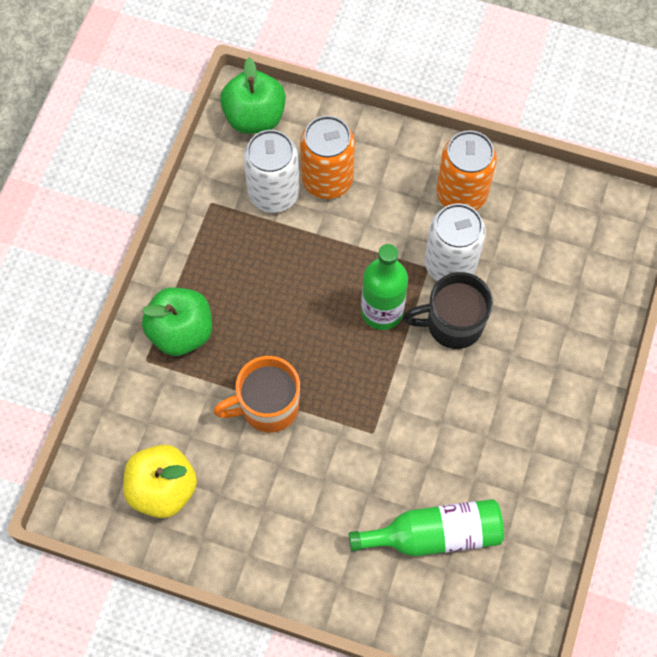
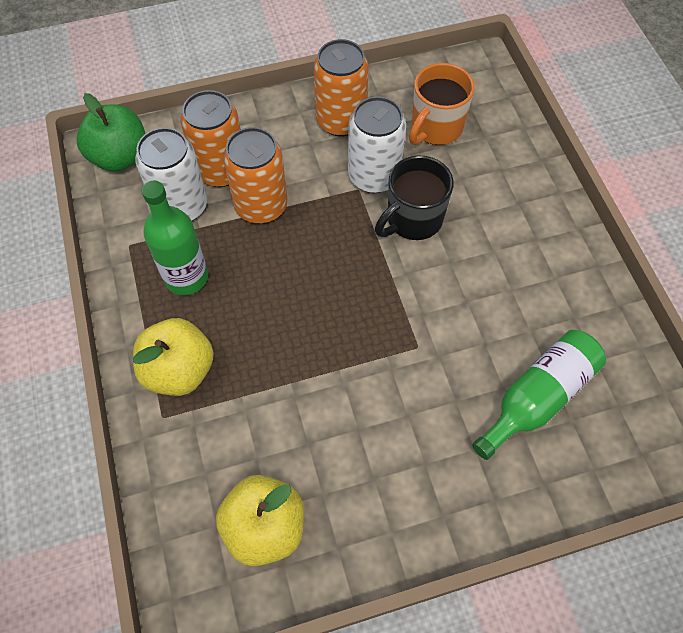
camera: 35 degrees left, 5 degrees down
(181, 332) = (179, 370): green apple -> yellow apple
(267, 407) = (308, 385): orange mug -> orange mug (435, 128)
(337, 233) = (261, 206): none -> orange can
(382, 311) = (347, 244): green bottle -> green bottle (186, 277)

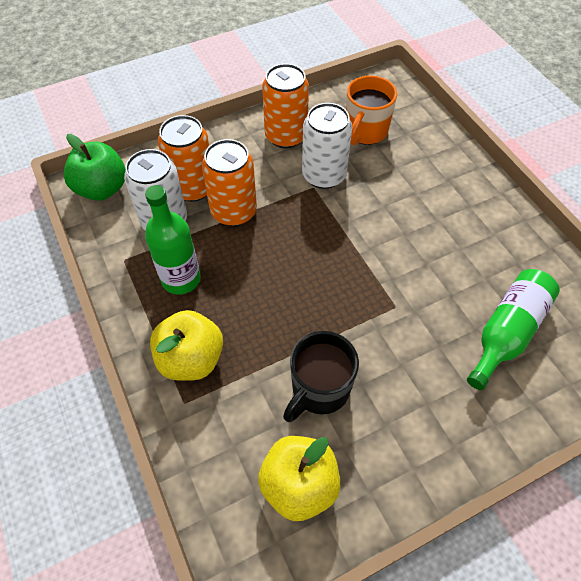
camera: 10 degrees left, 5 degrees down
(413, 220) = (365, 205): black mug -> black mug (319, 390)

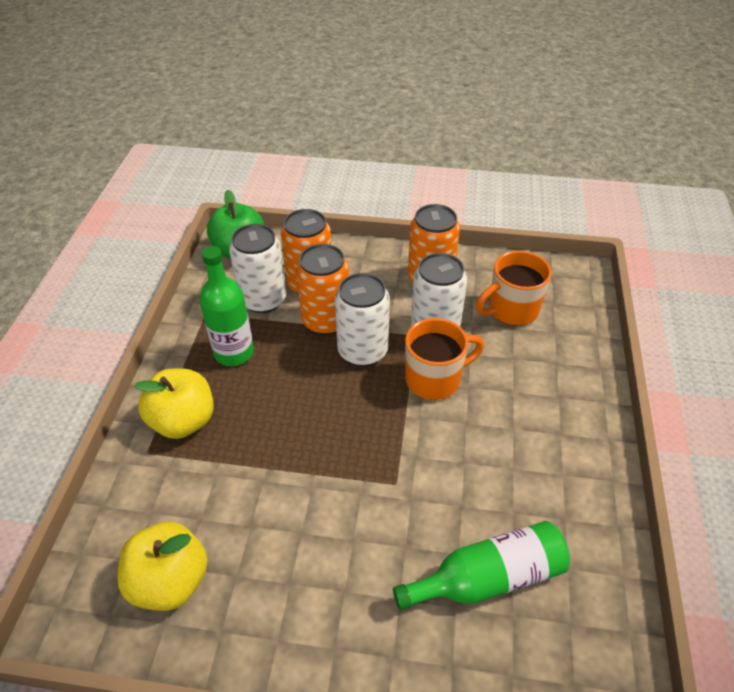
camera: 35 degrees right, 10 degrees down
(284, 220) = (362, 351): none -> white can
(319, 390) = (260, 512): black mug -> none
(356, 213) = (434, 379): none -> orange mug

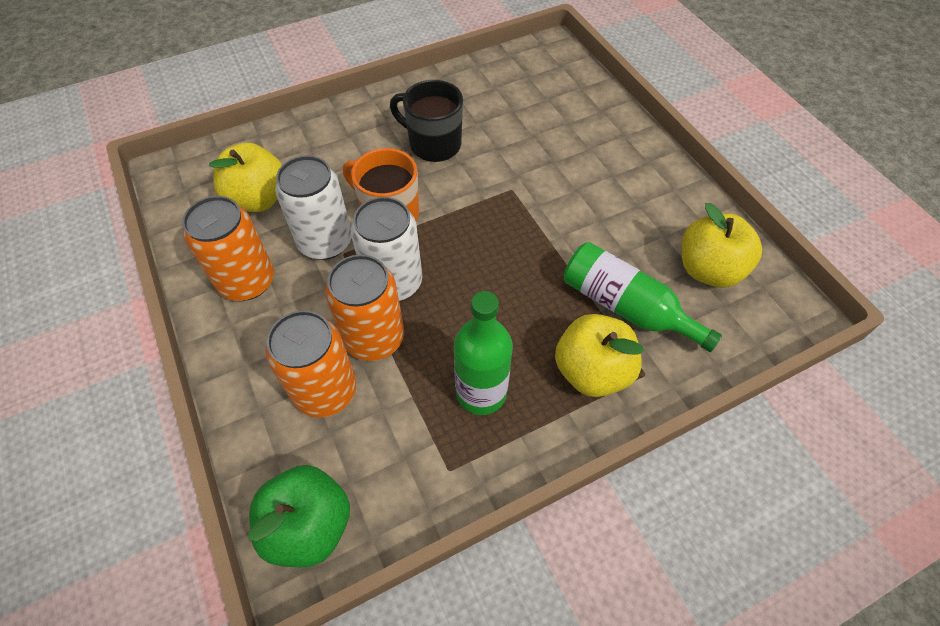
camera: 125 degrees left, 10 degrees up
(263, 299) = (384, 423): white can -> none
(488, 578) = (535, 116): green bottle -> green bottle (625, 307)
(503, 454) = (433, 144): none -> black mug
(511, 310) = (258, 199): orange mug -> yellow apple

